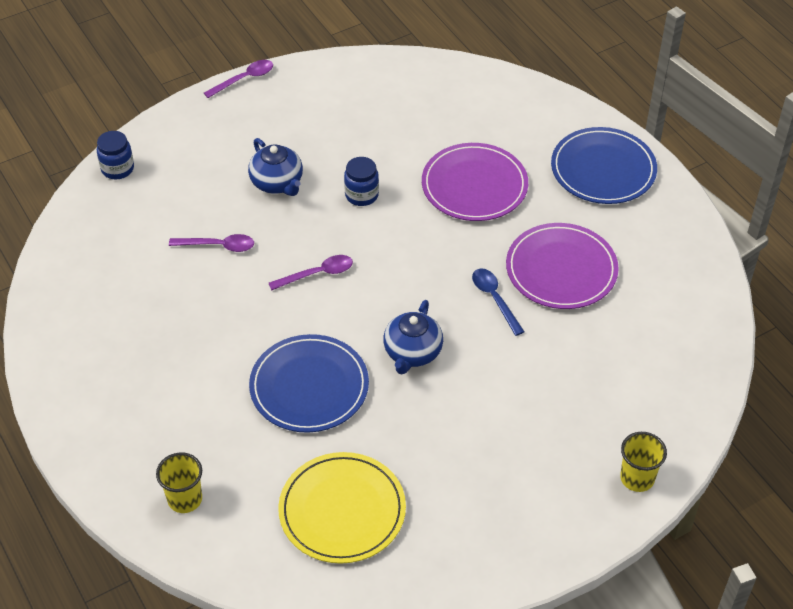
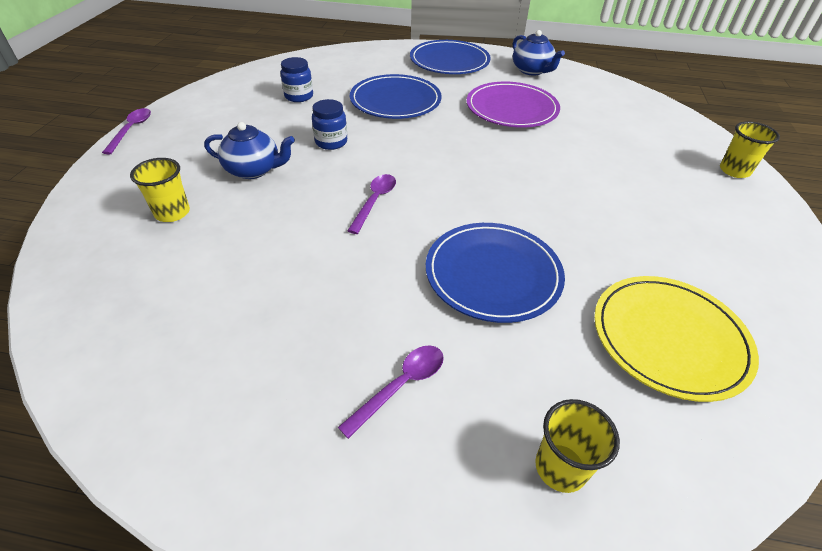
camera: 50 degrees left, 5 degrees down
(117, 169) = (72, 245): blue jar -> blue jar (299, 96)
(190, 184) = (172, 213): none -> yellow cup
(218, 246) = (262, 236): purple spoon -> purple spoon (400, 386)
(412, 353) = (517, 200): blue teapot -> blue teapot (532, 71)
(474, 185) = (395, 100): purple plate -> blue plate
(494, 299) = (506, 142): blue spoon -> none

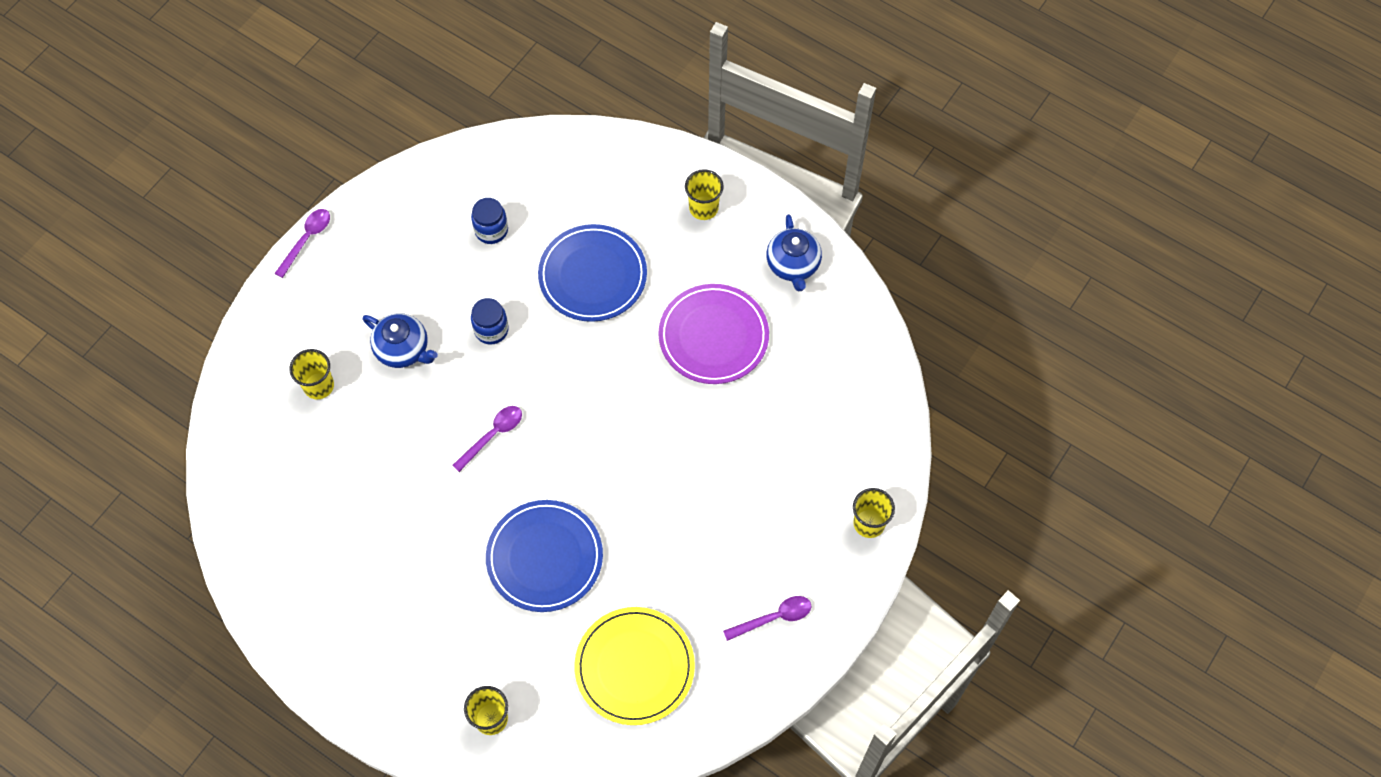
camera: 25 degrees right, 20 degrees up
(400, 386) = (425, 625): purple spoon -> purple spoon (773, 618)
(449, 61) = (703, 208): blue plate -> yellow cup

